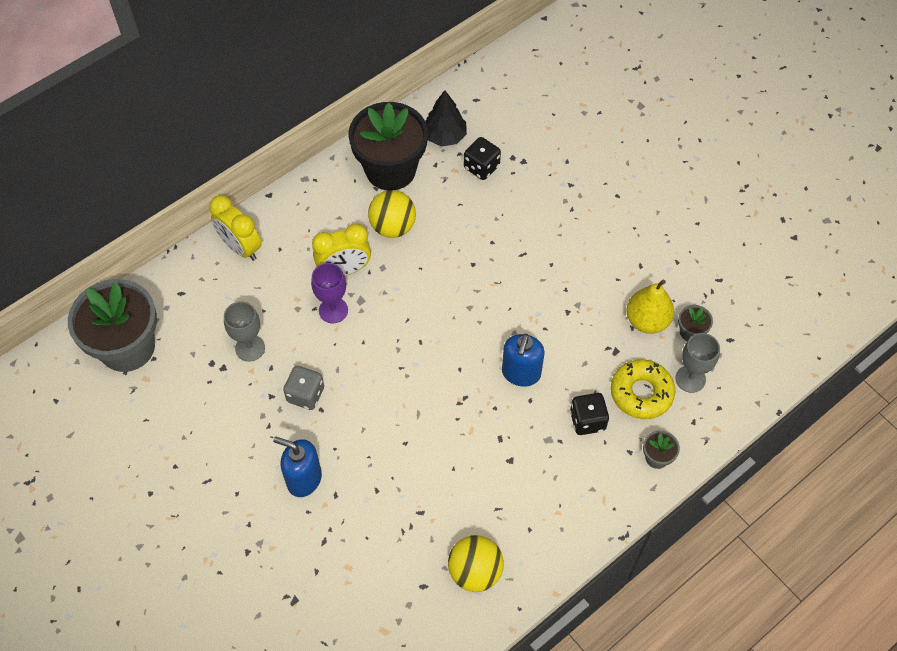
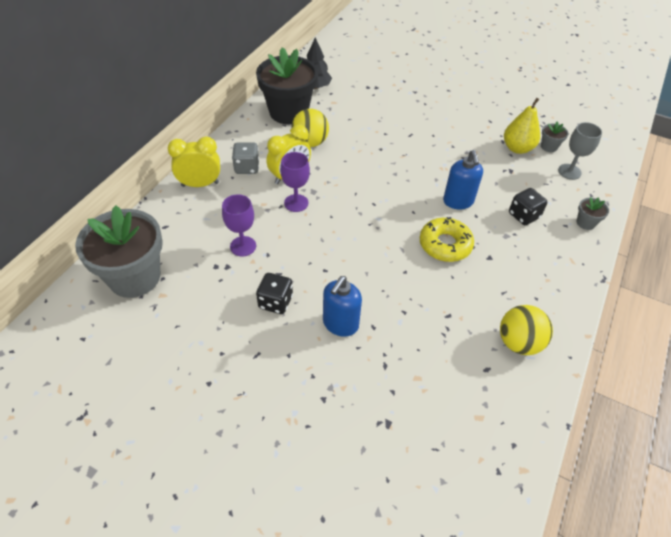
camera: 25 degrees left, 10 degrees down
(240, 247) = (200, 184): yellow clock -> yellow clock turned 150 degrees clockwise
(250, 348) = (243, 246): grey goblet -> purple goblet
(304, 479) = (340, 324): blue soap dispenser -> blue soap dispenser turned 60 degrees counterclockwise
(305, 394) = (306, 264): grey dice -> grey dice (247, 167)
(481, 167) = (350, 96): black dice -> black dice (275, 302)
(641, 393) = (545, 189): yellow donut -> yellow donut (445, 245)

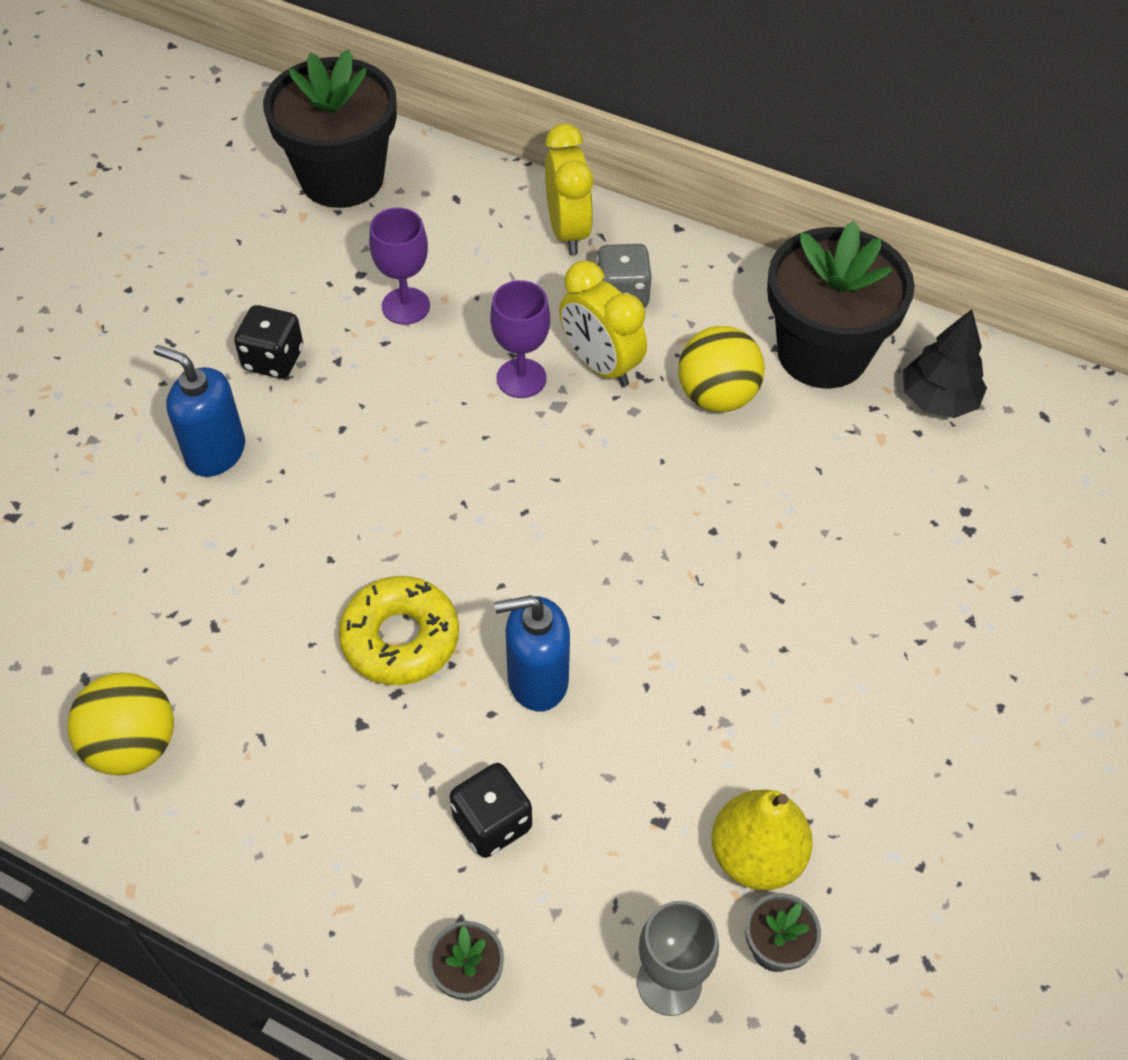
camera: 90 degrees right, 5 degrees up
(134, 277) = (342, 178): grey flower pot -> black flower pot

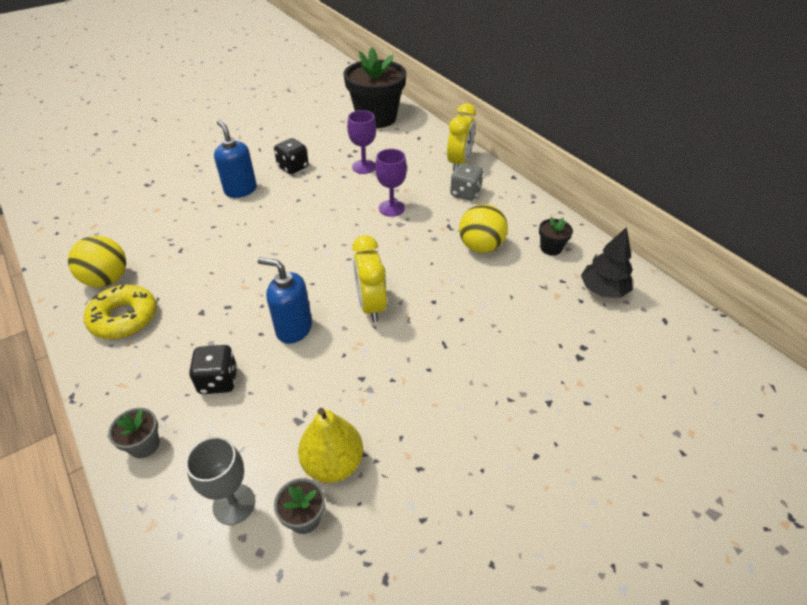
camera: 30 degrees right, 10 degrees down
(400, 638) = (249, 286): yellow donut -> yellow donut (124, 318)
(600, 365) = (433, 215): yellow clock -> yellow clock (371, 305)
(822, 353) = (551, 248): black flower pot -> black flower pot, size x0.41

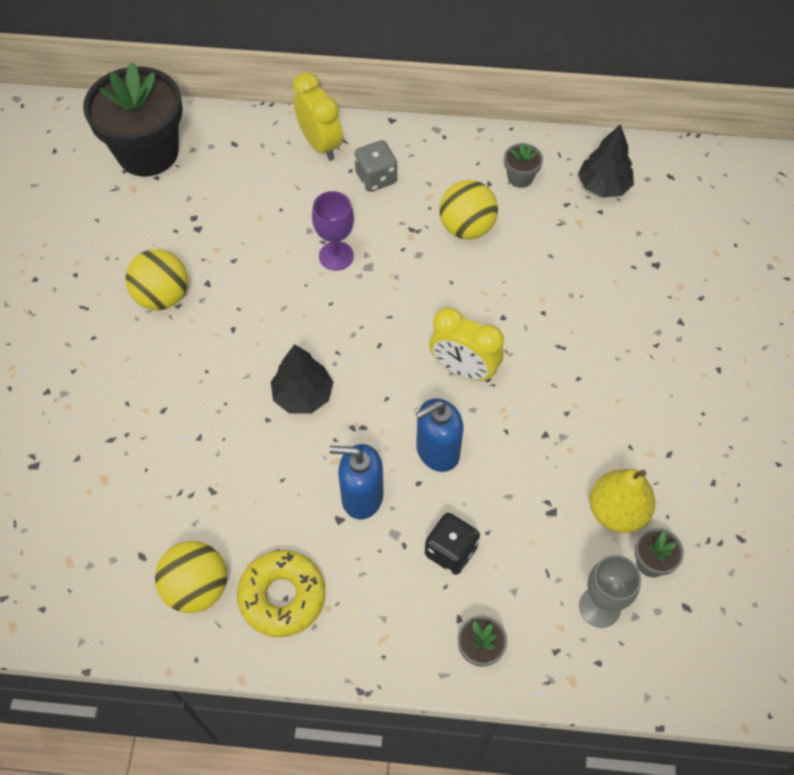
camera: 50 degrees left, 15 degrees up
(240, 190) = (154, 373): blue soap dispenser -> blue soap dispenser (361, 496)
(279, 248) = (303, 395): none -> black tree
(293, 167) = (163, 296): black dice -> yellow ball
(364, 167) = (235, 230): purple goblet -> none
(551, 248) = (520, 177): black flower pot -> grey flower pot

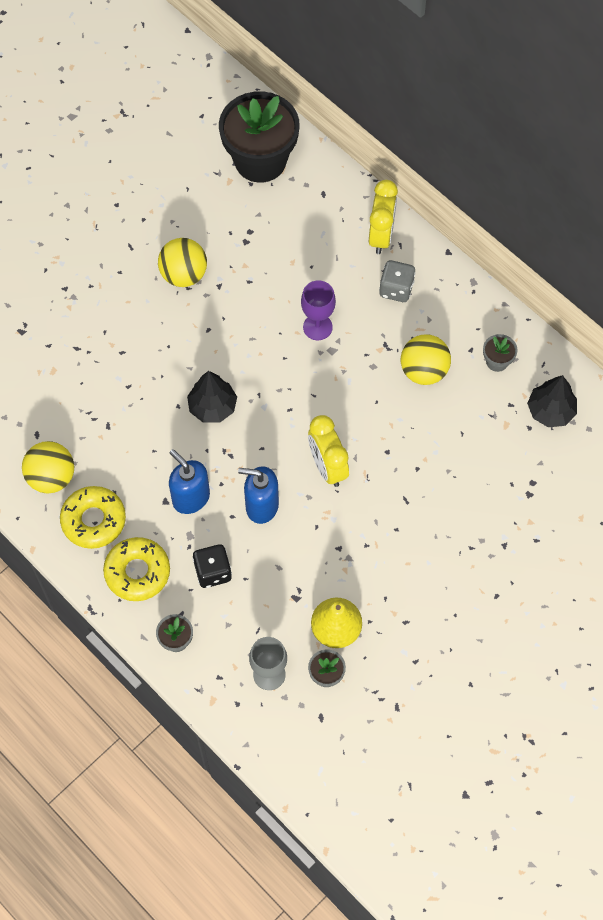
camera: 40 degrees right, 5 degrees up
(376, 613) = (137, 572): none -> yellow donut

